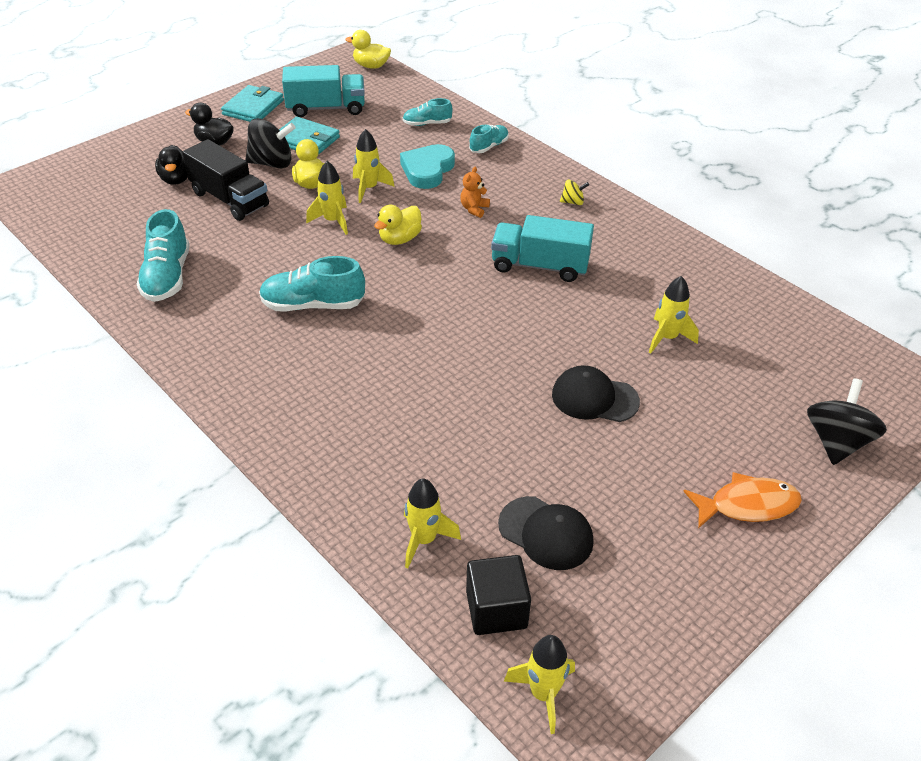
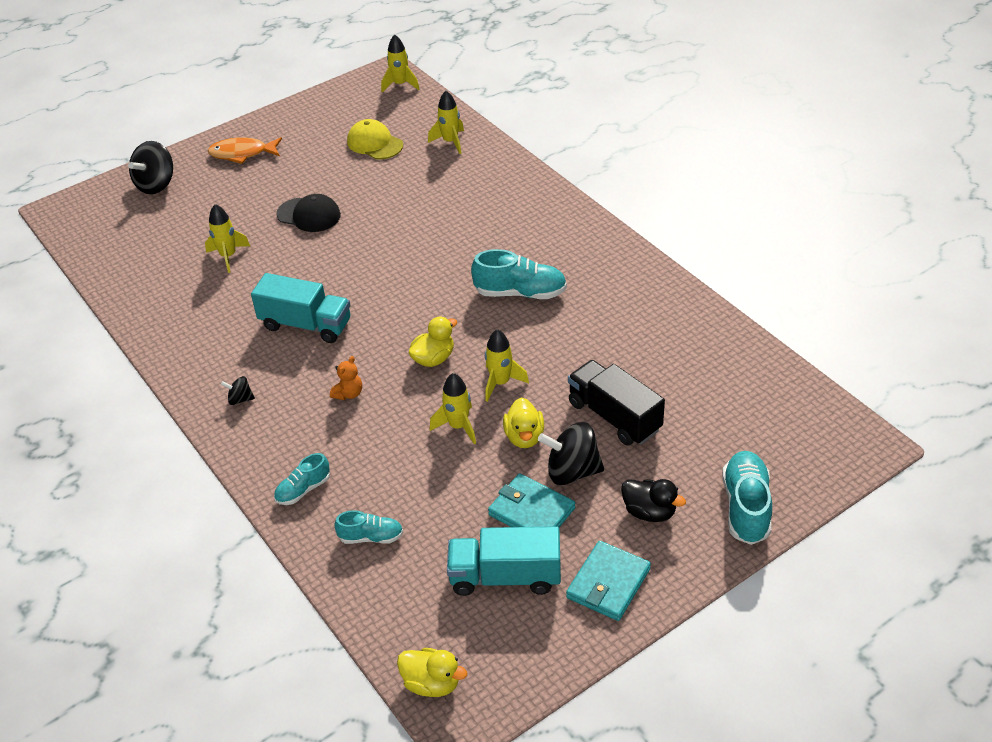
camera: 170 degrees left, 0 degrees up
(167, 277) = (658, 324): turquoise shoe -> turquoise shoe (746, 507)
(176, 179) = (682, 449): black duck -> none
(427, 170) = (387, 452): turquoise heart -> none
(496, 609) = (415, 113): black cube -> none
(546, 533) = (374, 143): black cap -> yellow cap
(572, 202) = (240, 399): yellow spinning top -> black spinning top

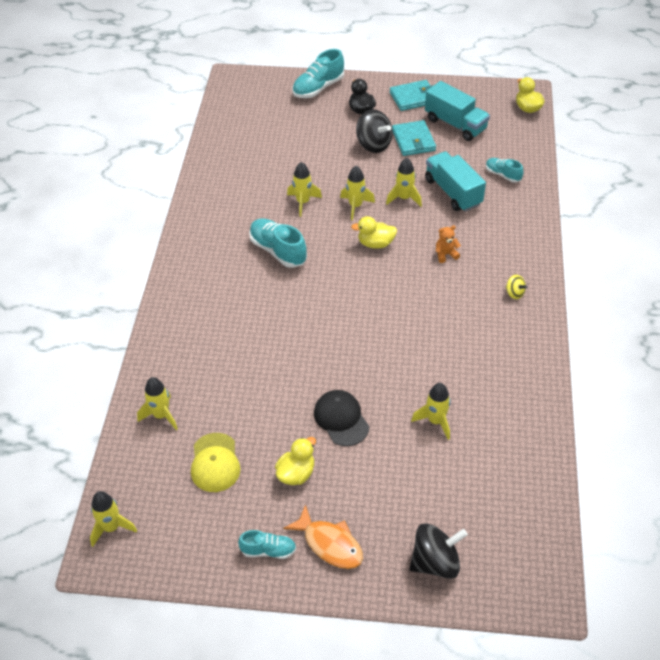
camera: 140 degrees left, 5 degrees up
(240, 399) = (514, 293): black spinning top -> yellow spinning top
(303, 490) = (518, 217): turquoise shoe -> turquoise shoe (268, 550)
(306, 325) = (429, 319): turquoise truck -> turquoise truck (453, 192)
(524, 437) = (377, 173): yellow duck -> yellow duck (296, 473)
(559, 351) = (303, 202): none -> yellow rocket
(614, 416) = (321, 154): black truck -> none

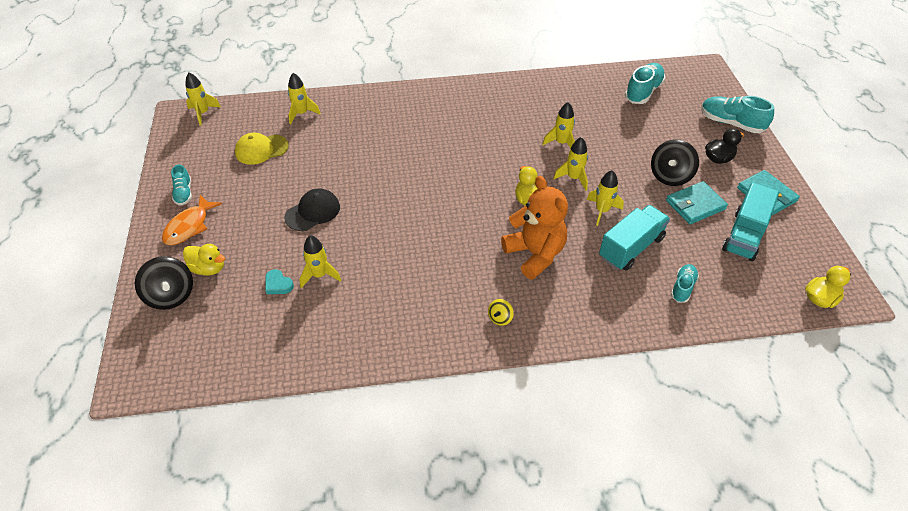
camera: 75 degrees right, 0 degrees up
(278, 251) = (493, 139): turquoise shoe -> turquoise shoe (643, 92)
(296, 473) = (255, 195): yellow duck -> yellow duck (208, 268)
(440, 458) = (278, 284): none -> turquoise heart
(445, 254) = (535, 254): orange teddy bear -> orange teddy bear, size x2.39

